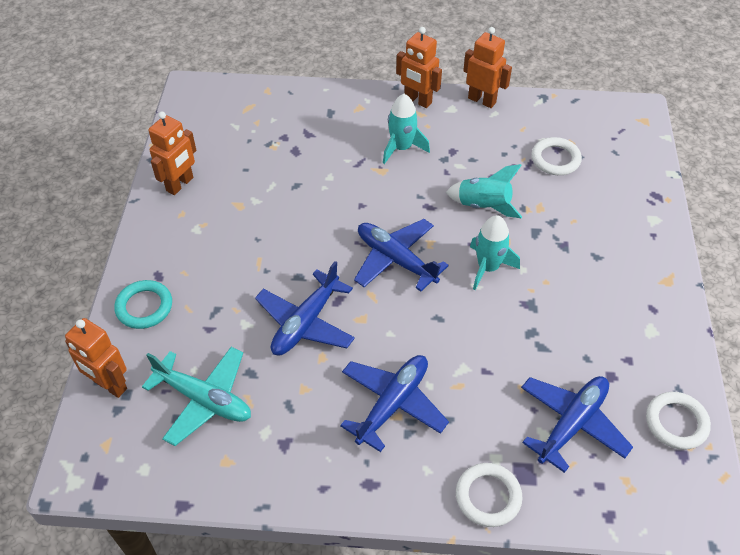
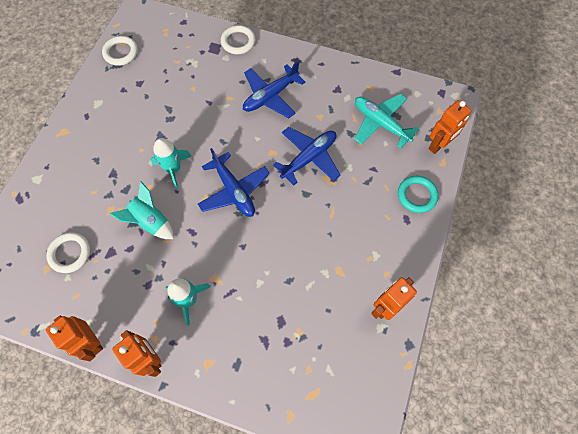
camera: 165 degrees left, 15 degrees up
(109, 385) = (438, 145): orange robot -> orange robot turned 90 degrees clockwise
(572, 424) = (176, 64): blue plane -> none

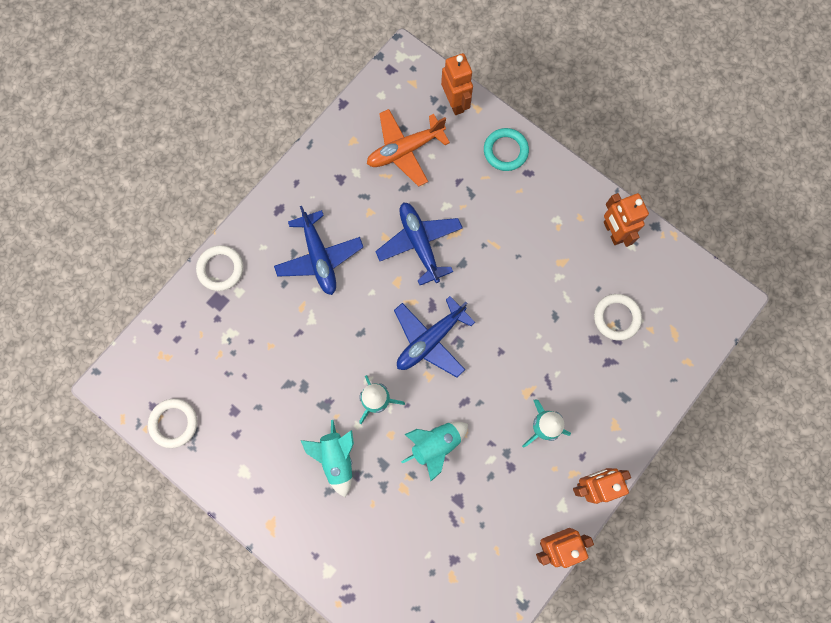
camera: 70 degrees left, 10 degrees up
(70, 253) = (443, 547): white ring -> white ring (616, 318)
(122, 157) = (336, 458): none -> turquoise rocket
(234, 190) = (430, 340): blue plane -> blue plane turned 150 degrees clockwise
(381, 123) = (405, 150): turquoise plane -> orange plane

